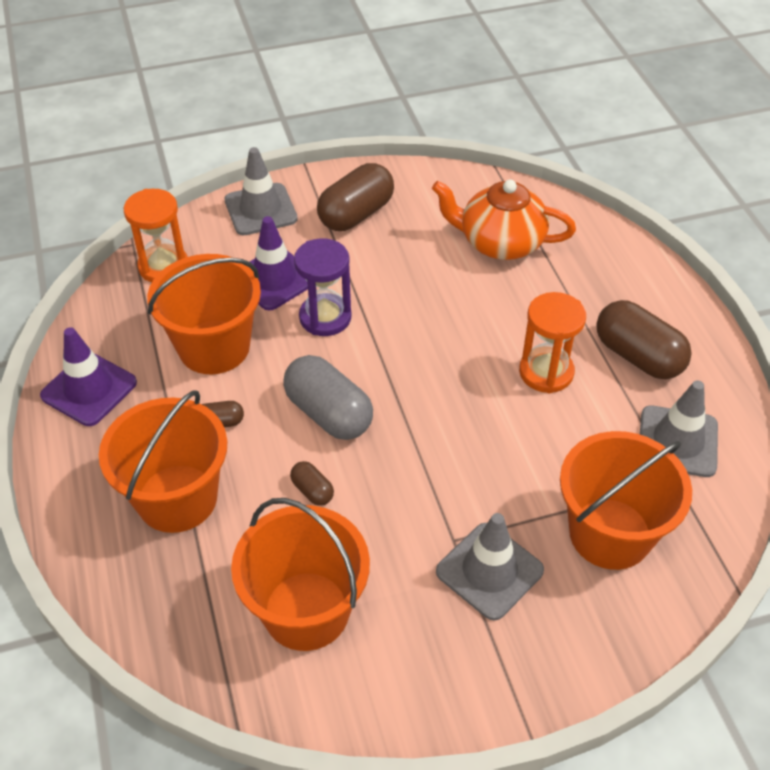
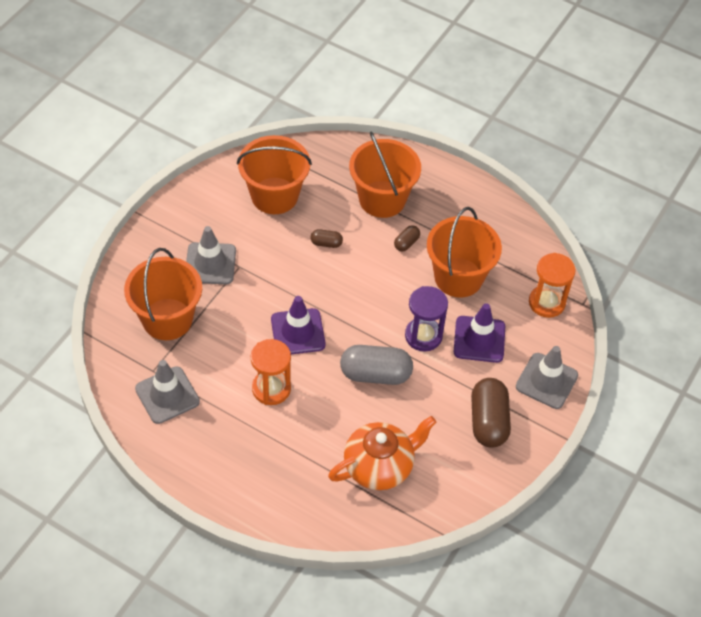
camera: 135 degrees right, 5 degrees up
(89, 389) = (487, 215): purple traffic cone -> purple traffic cone (298, 332)
(328, 413) = (360, 284): grey capsule -> grey capsule (375, 374)
(638, 356) = (228, 438): brown capsule -> none

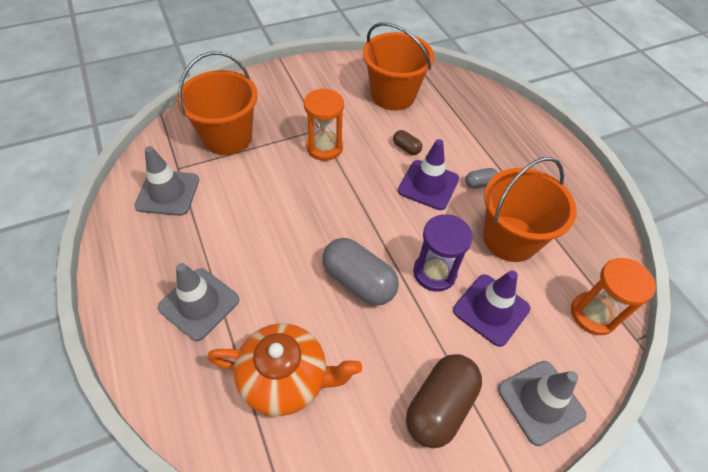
camera: 35 degrees right, 0 degrees up
(210, 264) = (299, 116): grey traffic cone -> grey traffic cone (199, 303)
(271, 389) = (254, 238): orange hourglass -> orange hourglass (324, 147)
(298, 332) = (320, 204): purple traffic cone -> purple traffic cone (428, 185)
(382, 199) = (483, 139): orange bucket -> none
(406, 243) = (479, 183): brown capsule -> grey capsule

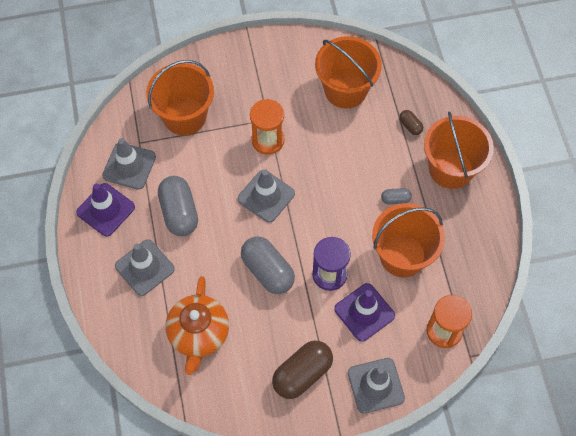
camera: 15 degrees right, 10 degrees up
(235, 233) = (179, 212): none -> grey capsule
(286, 378) = (199, 334): orange teapot -> orange teapot turned 75 degrees clockwise
(336, 201) = (266, 196): none -> grey traffic cone
(406, 148) = (341, 152): brown capsule -> brown capsule (410, 126)
(428, 185) = (349, 193): purple traffic cone -> purple traffic cone (105, 210)
(524, 148) = (451, 169): none -> orange bucket

